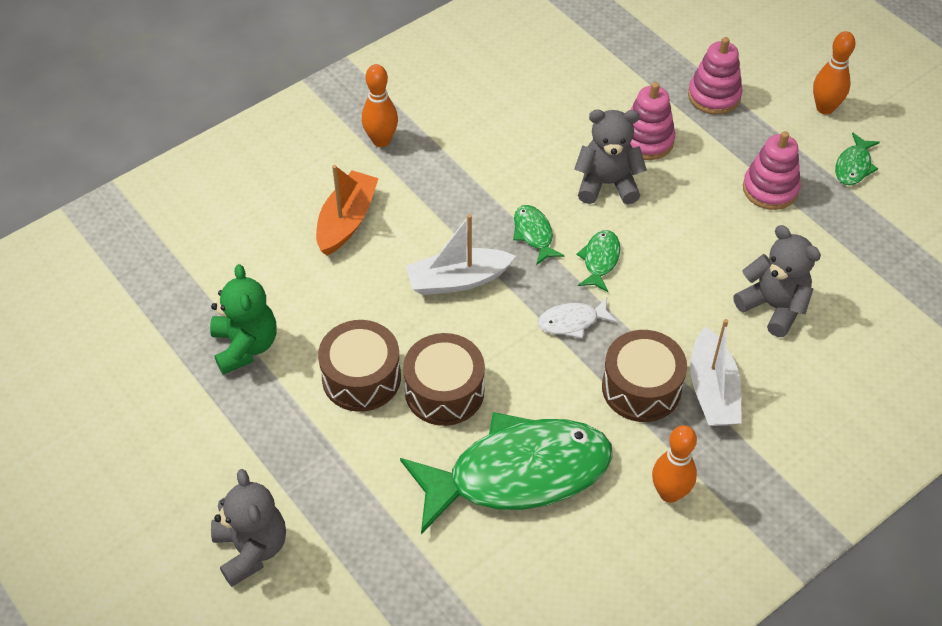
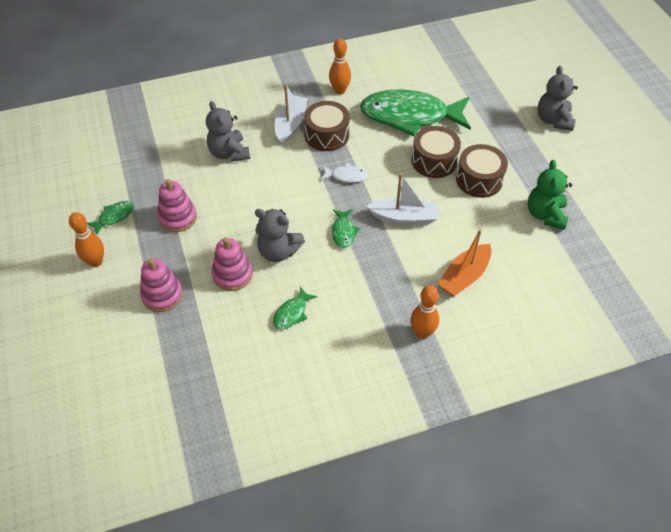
camera: 160 degrees left, 0 degrees up
(600, 260) = (311, 205): green fish -> green fish (292, 313)

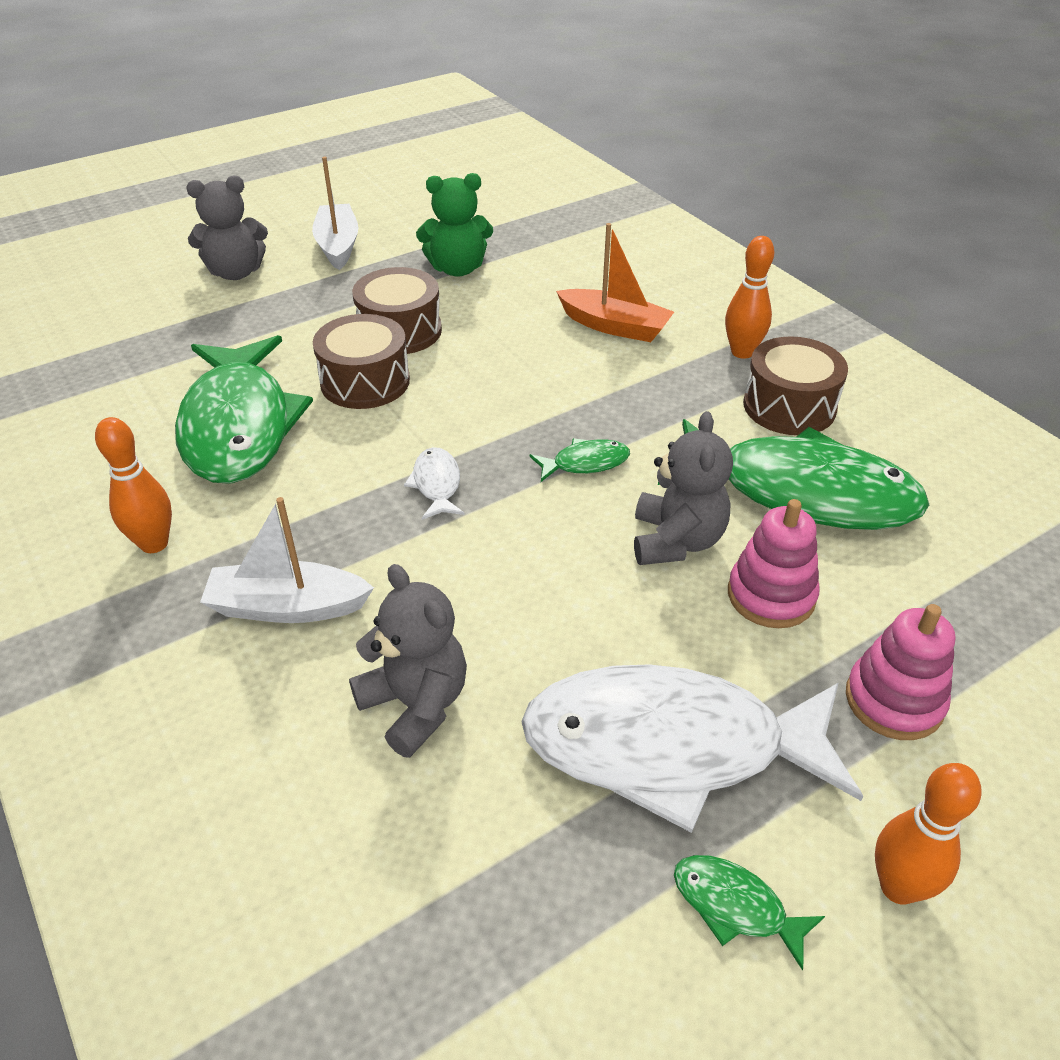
camera: 105 degrees left, 10 degrees down
(178, 217) = (670, 747): pink stacking toy -> white fish
(229, 153) = (415, 705): grey teddy bear -> grey teddy bear turned 90 degrees counterclockwise
(292, 313) = (802, 492): green fish -> green fish, size x2.48
(327, 135) = (316, 536): brown drum -> brown drum (789, 406)
(403, 217) = (518, 398): white boat -> white boat (338, 246)

